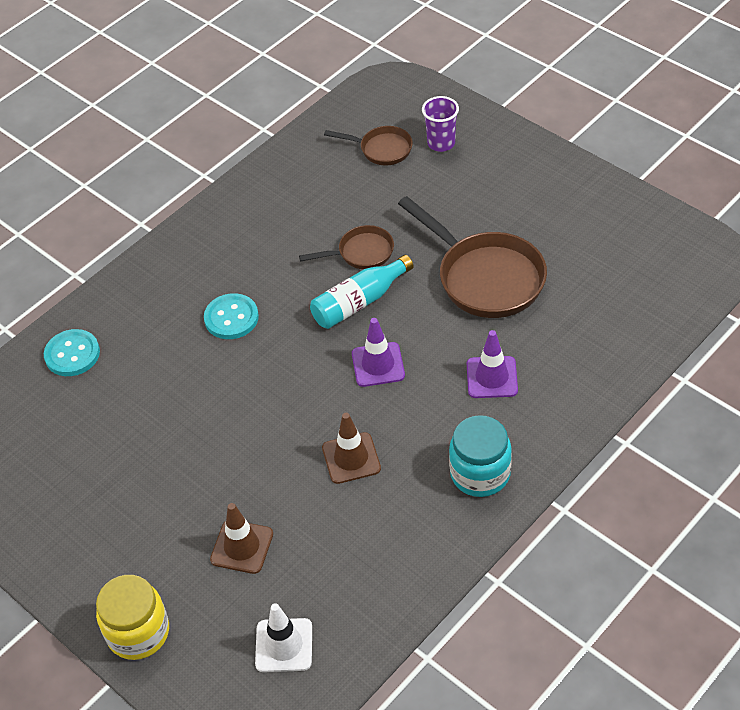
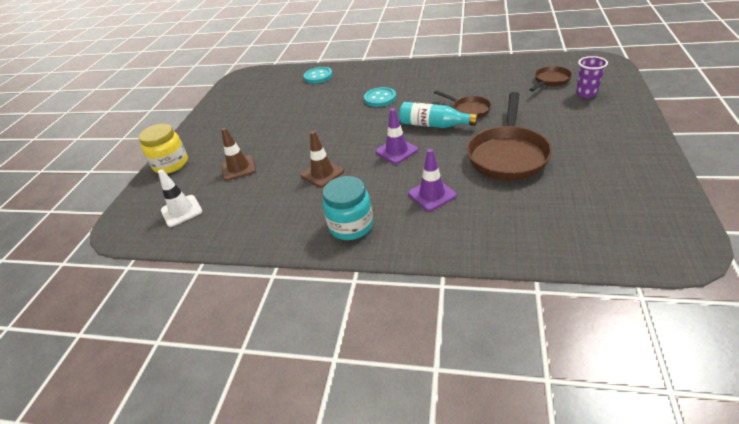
camera: 60 degrees right, 10 degrees down
(382, 149) = (550, 81): brown pan -> brown pan turned 120 degrees counterclockwise

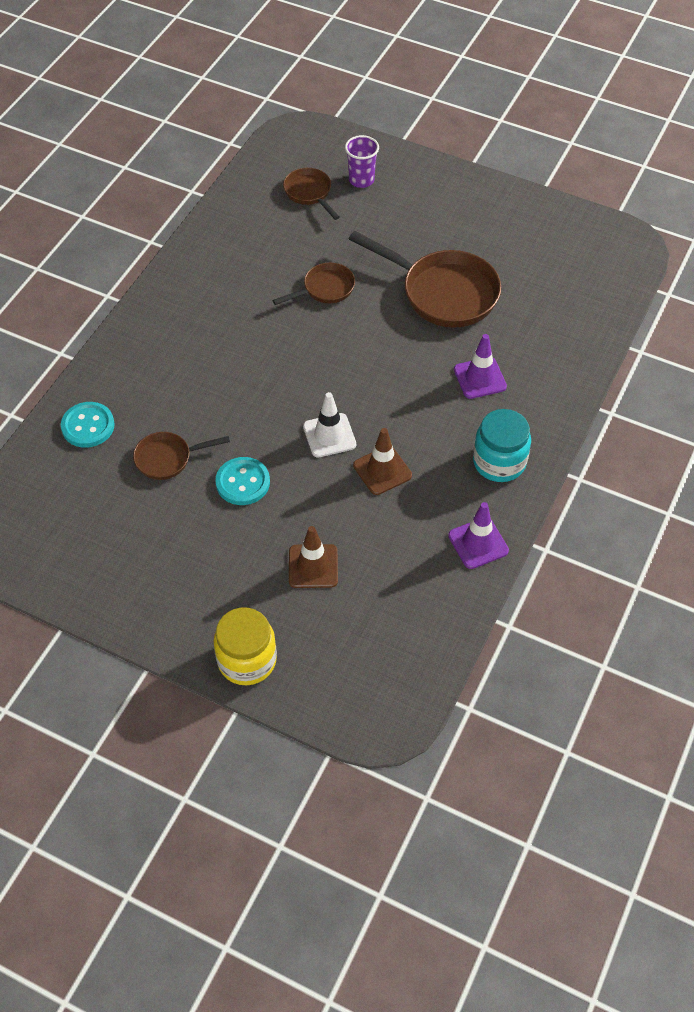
camera: 80 degrees left, 15 degrees up
(181, 211) = (382, 642): white traffic cone -> white traffic cone (329, 435)
(305, 102) = (168, 459): none -> brown pan
(380, 98) = (227, 367): turquoise button -> turquoise button (243, 482)
(396, 151) = (376, 385): purple traffic cone -> purple traffic cone (478, 543)
(434, 125) = (339, 333): turquoise bottle -> none

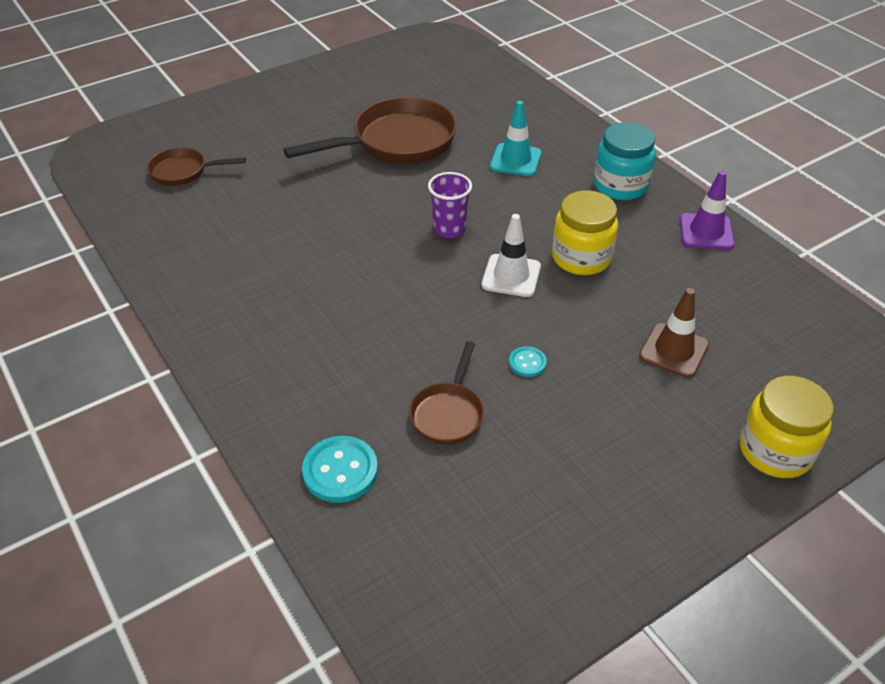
camera: 60 degrees left, 10 degrees down
(243, 482) = (527, 363): turquoise button -> turquoise button, size x0.56
(325, 289) = (319, 208): brown pan -> none
(361, 180) = (206, 135): purple cup -> purple cup (449, 229)
(382, 470) = (581, 257): brown traffic cone -> yellow jar
(480, 378) = (515, 160): purple traffic cone -> turquoise traffic cone

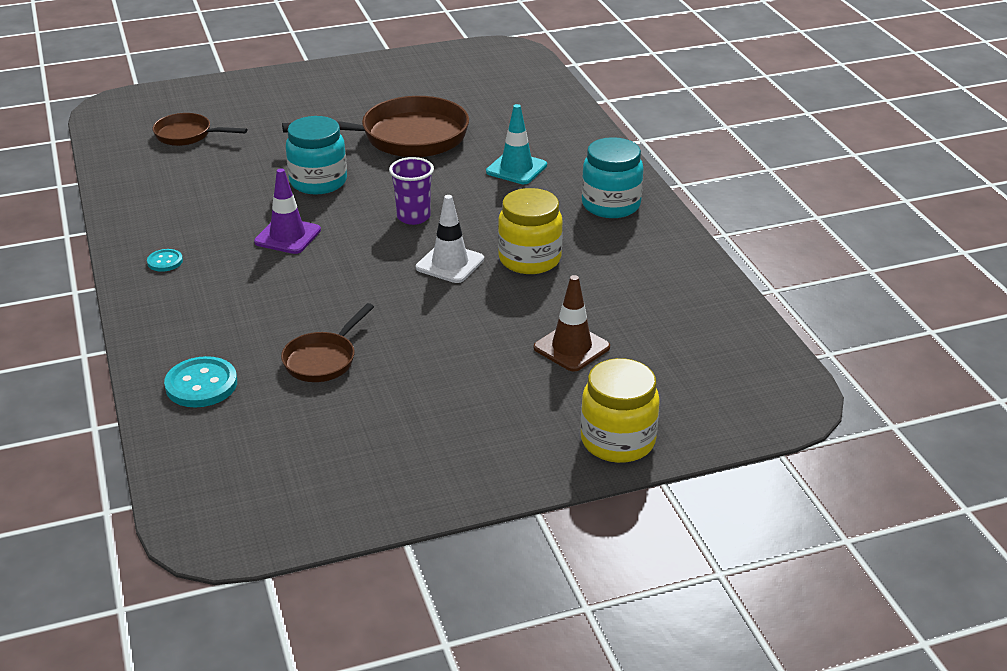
camera: 15 degrees right, 10 degrees down
(338, 204) = (318, 182): none -> turquoise jar
(527, 363) = (421, 334): turquoise button -> turquoise button (165, 261)
(706, 232) = (674, 257): purple traffic cone -> purple traffic cone (287, 236)

